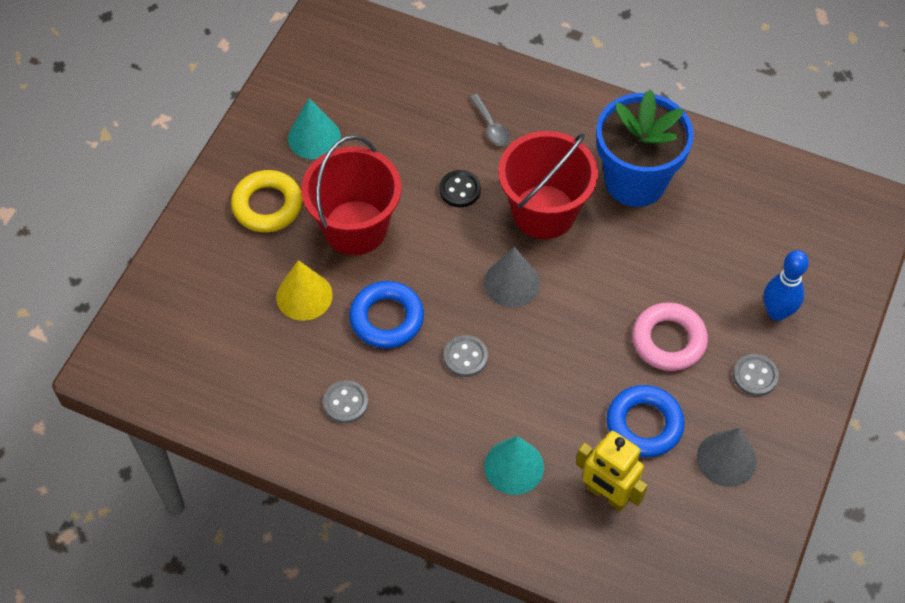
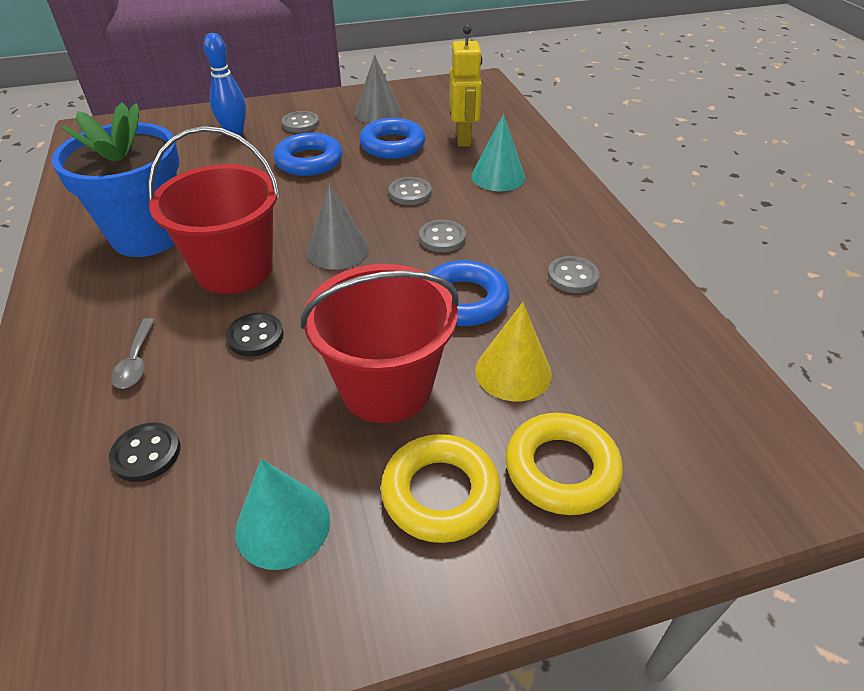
camera: 130 degrees left, 15 degrees down
(227, 264) = (561, 469): none -> yellow ring
(411, 105) = (146, 453): none -> black button
(491, 126) = (136, 361): grey spoon -> grey spoon turned 150 degrees clockwise
(548, 380) = (410, 193): none -> grey button
(668, 340) = (309, 161): pink ring -> blue ring

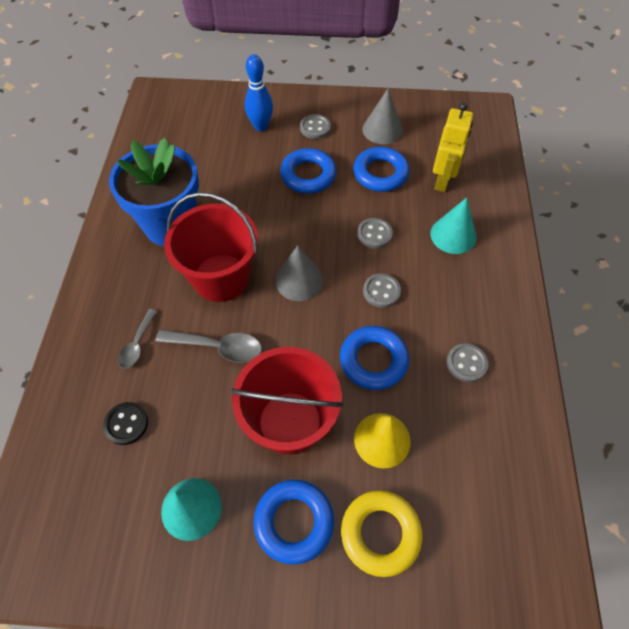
camera: 20 degrees right, 15 degrees up
(255, 336) = (217, 347): black button -> grey spoon
(440, 493) = (294, 522): yellow ring -> blue ring

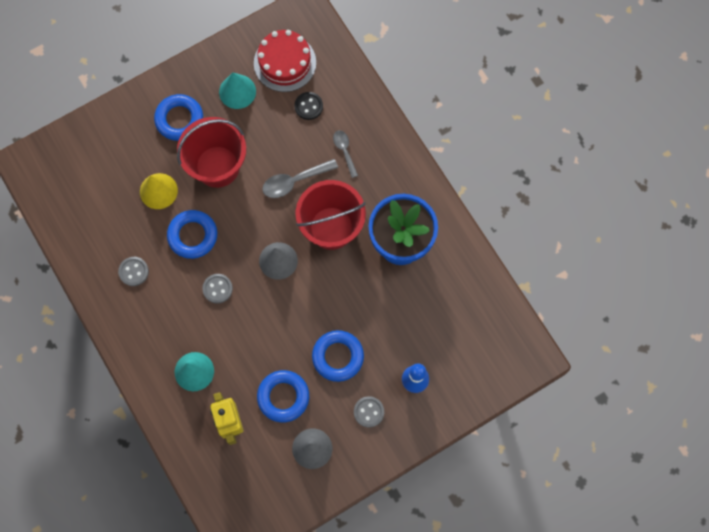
camera: 145 degrees right, 15 degrees up
(101, 506) = (285, 63): none -> red cake
(374, 234) = (251, 334): grey button -> none
(380, 533) = (131, 143): yellow ring -> none

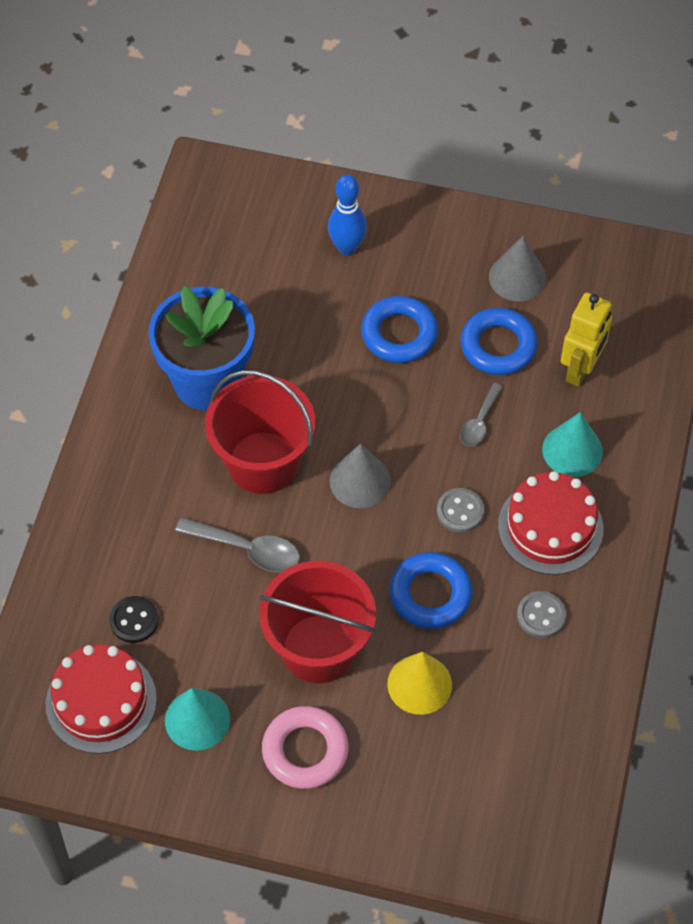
camera: 135 degrees left, 15 degrees down
(168, 320) = (550, 527): none -> red cake
(179, 119) = (305, 751): blue ring -> pink ring
(344, 151) = (153, 531): grey spoon -> grey spoon (480, 422)
(369, 412) = (423, 261): grey button -> none

